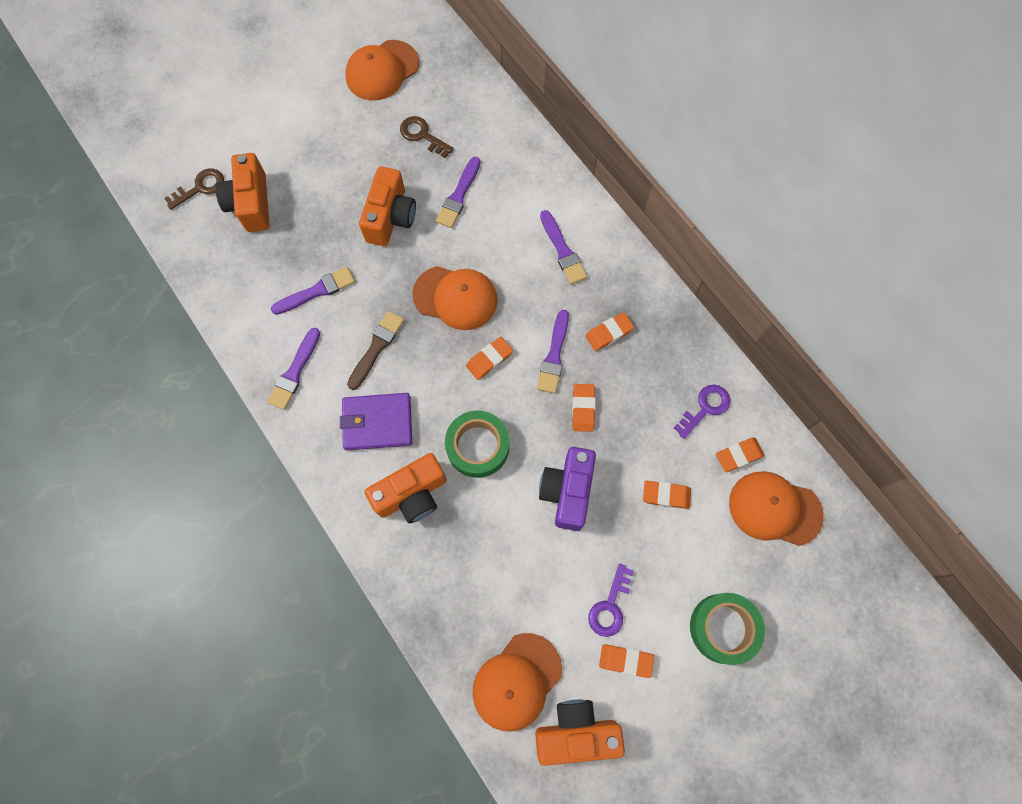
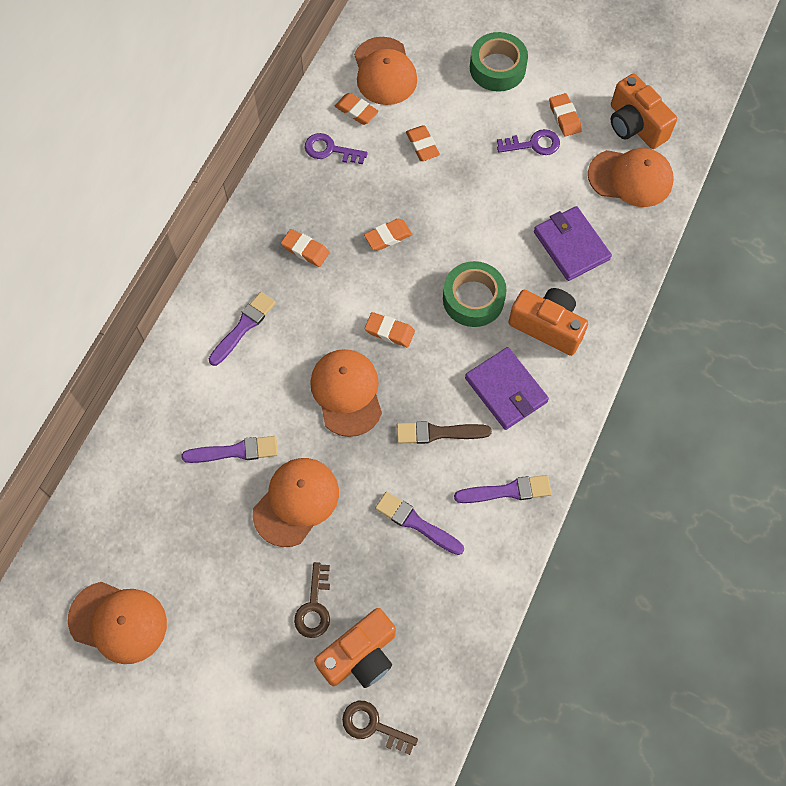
camera: 120 degrees left, 5 degrees down
(390, 217) = (296, 502): orange camera -> orange cap
(422, 135) = (181, 528): brown key -> brown key (314, 606)
(478, 569) = (571, 245): none -> purple wallet
(554, 356) = (353, 282): purple brush -> none
(567, 491) = (466, 214): purple camera -> none

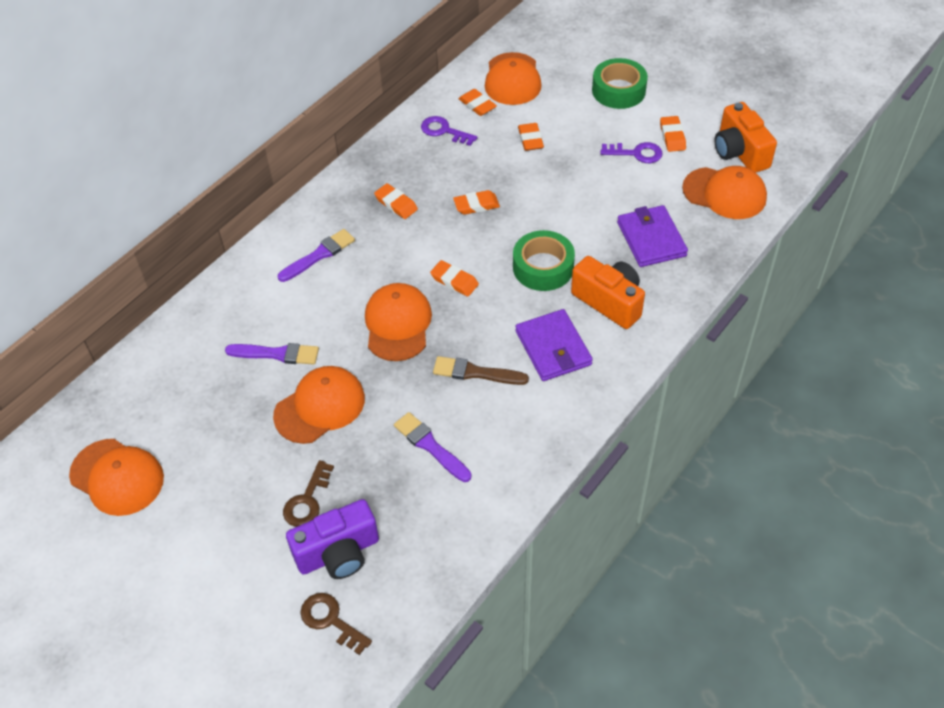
camera: 15 degrees right, 15 degrees down
(360, 655) = (338, 553): orange camera -> purple camera
(507, 491) = (530, 435): purple brush -> none

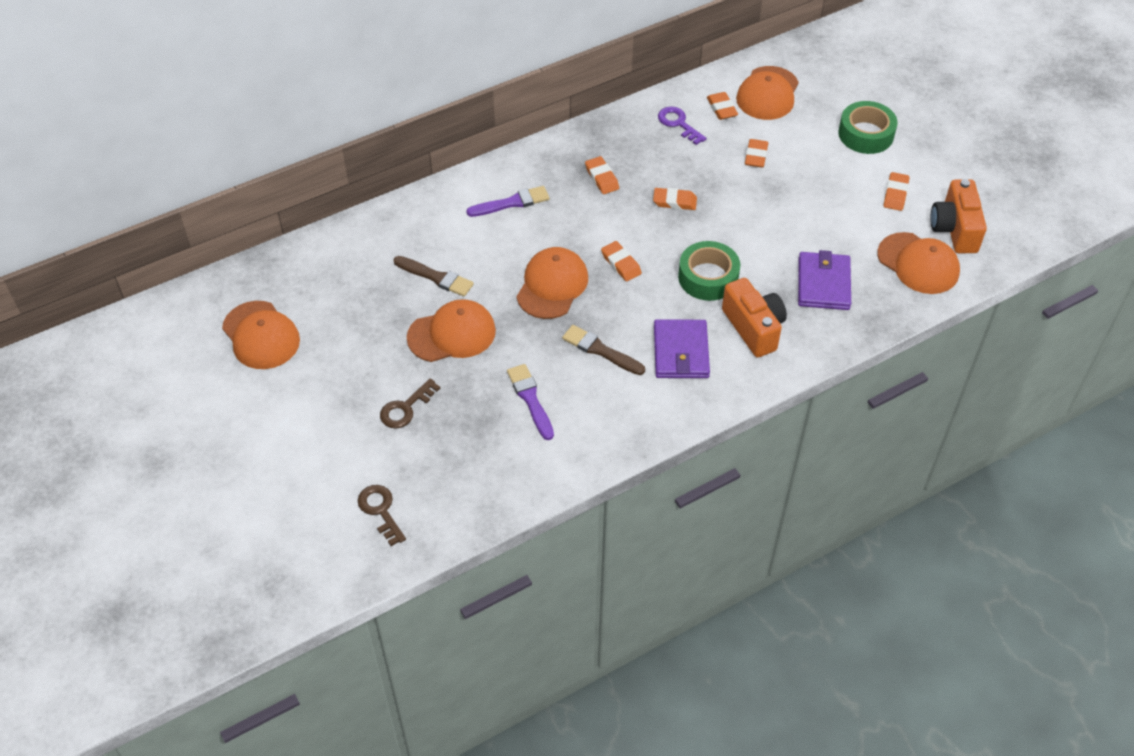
camera: 20 degrees right, 0 degrees up
(277, 354) = (436, 277): purple brush -> brown brush
(338, 553) = (411, 460): purple camera -> none
(636, 153) = (851, 199): purple key -> none

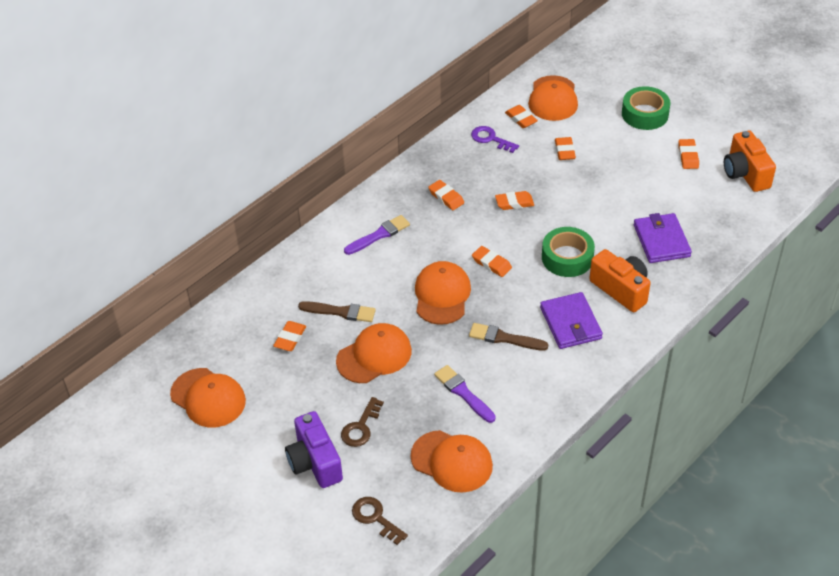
camera: 15 degrees left, 5 degrees down
(342, 433) = (315, 462): none -> purple camera
(371, 293) = (290, 338): none -> orange eraser
(918, 263) = (728, 207): orange cap -> orange cap (452, 461)

